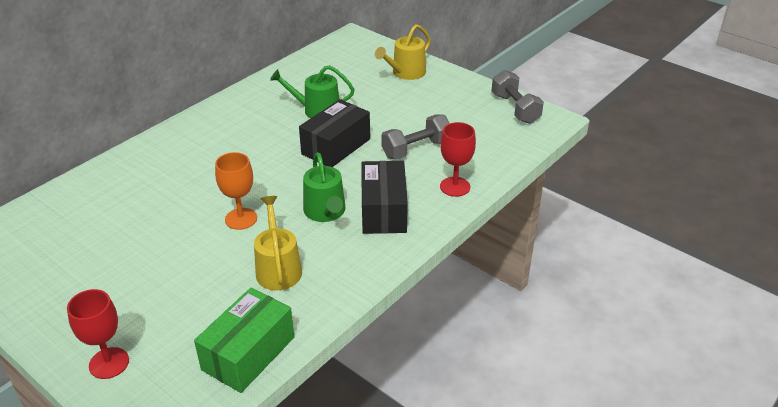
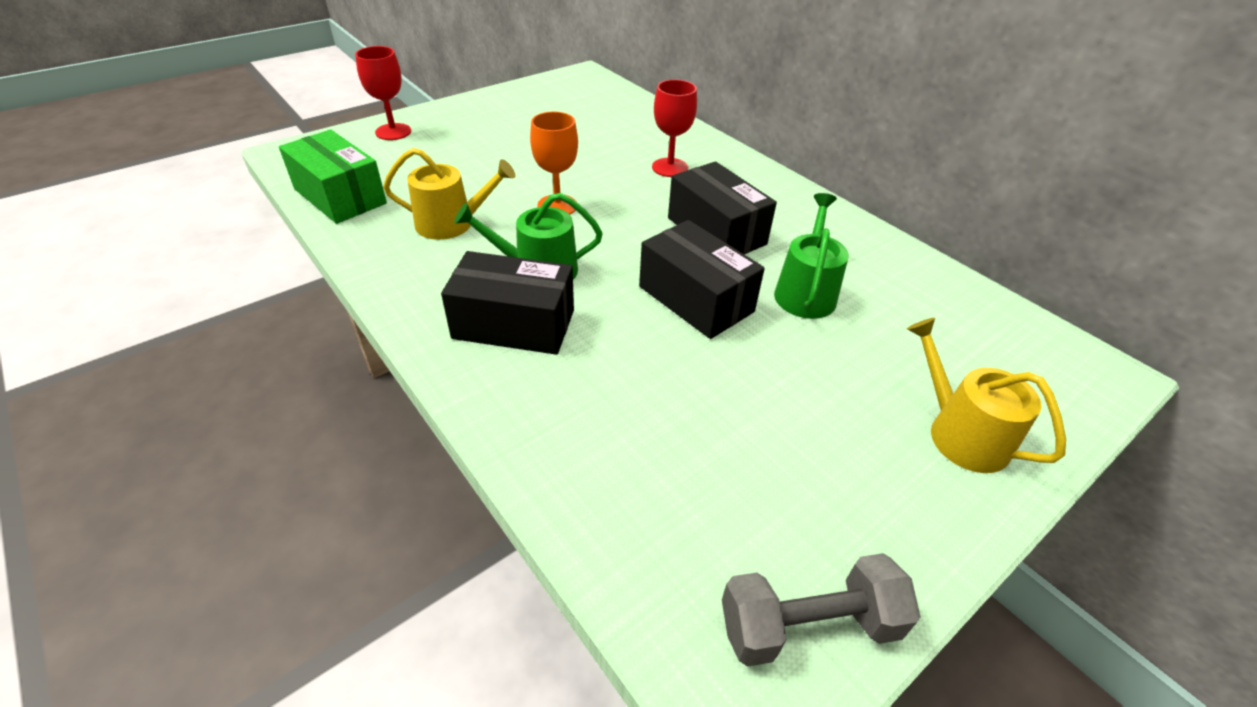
camera: 100 degrees right, 5 degrees up
(260, 144) = (716, 231): none -> black box
(416, 149) = (667, 393): grey dumbbell -> none
(455, 187) = (536, 423): red goblet -> red goblet (670, 167)

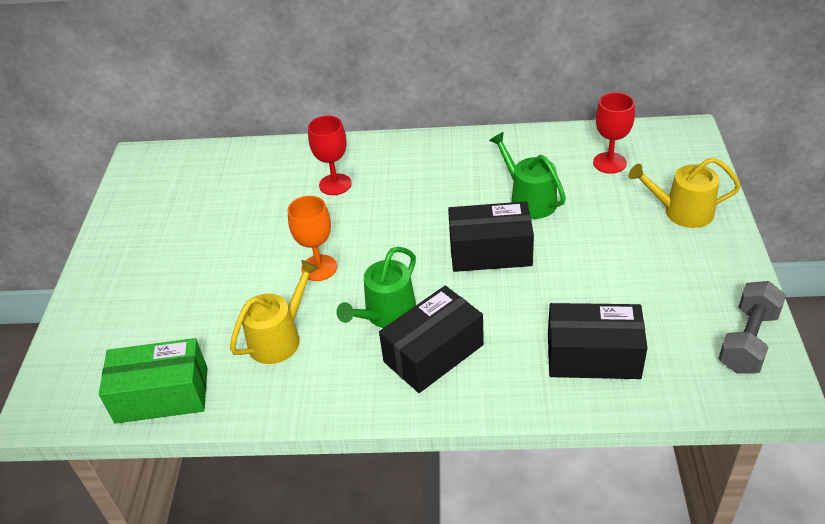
camera: 45 degrees left, 0 degrees up
(393, 132) = (90, 321): red goblet -> red goblet (609, 163)
(716, 231) = (432, 203): black box -> black box (593, 356)

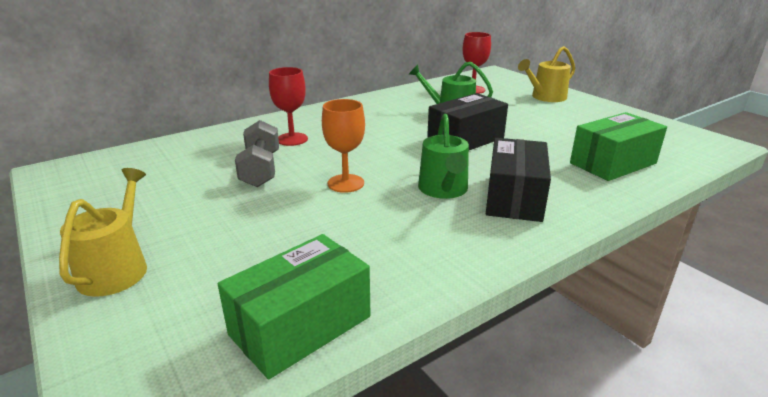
camera: 40 degrees left, 15 degrees down
(279, 338) = (372, 235): yellow watering can -> yellow watering can (116, 268)
(593, 356) = (613, 163): black box -> green box
(748, 341) = (671, 132): grey dumbbell -> grey dumbbell (260, 169)

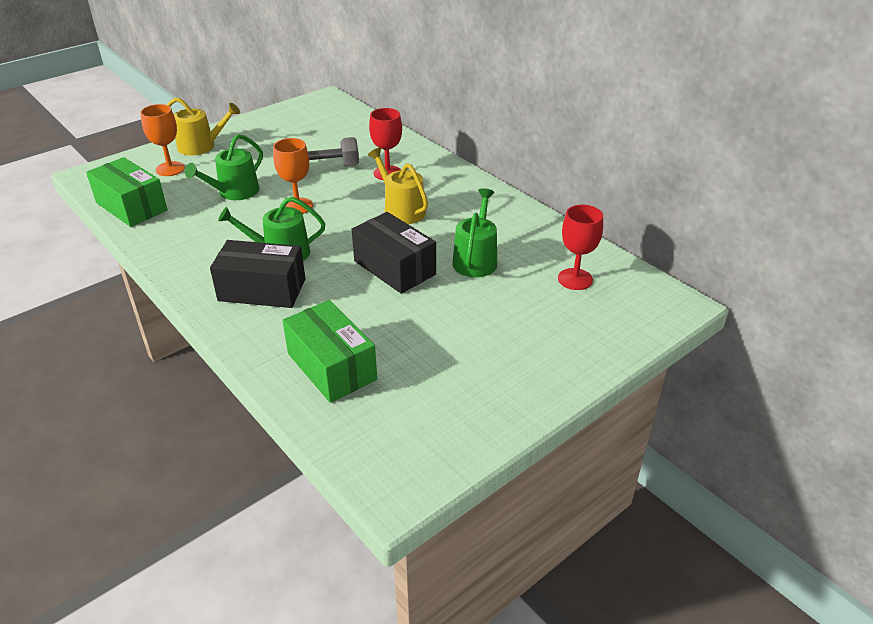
camera: 85 degrees right, 10 degrees up
(180, 295) = (170, 169): none -> orange goblet
(293, 226) = (234, 192): none -> green watering can
(546, 97) = (562, 344): yellow watering can -> yellow watering can (401, 210)

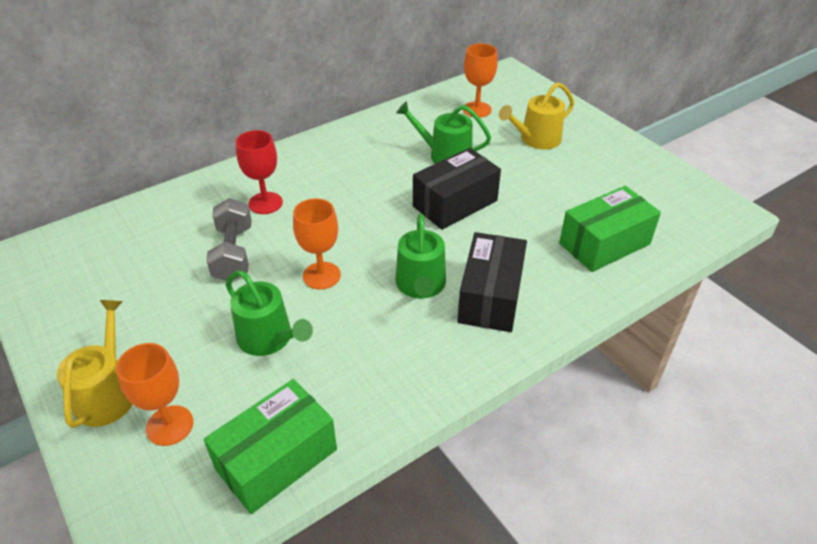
camera: 85 degrees left, 5 degrees up
(401, 210) = (349, 195): yellow watering can -> yellow watering can (536, 139)
(575, 279) = (477, 109): red goblet -> orange goblet

